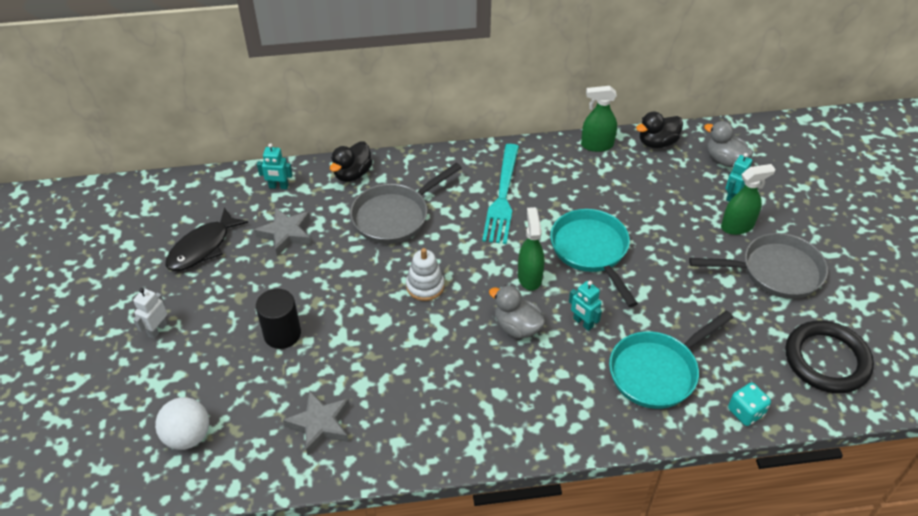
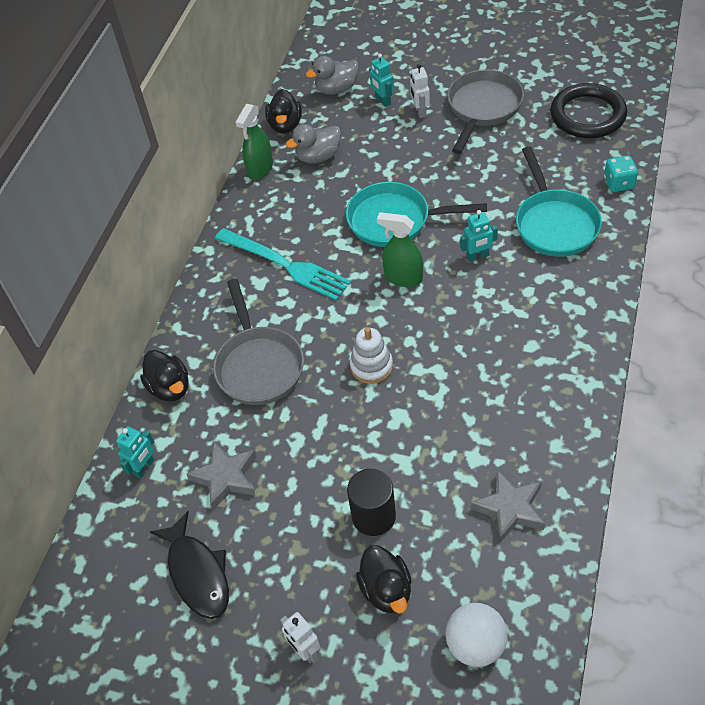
camera: 60 degrees left, 5 degrees up
(220, 363) = (386, 590): none -> black duck
(517, 327) = (460, 307): grey duck -> grey duck (318, 156)
(737, 226) = (420, 111): green spray bottle -> white robot

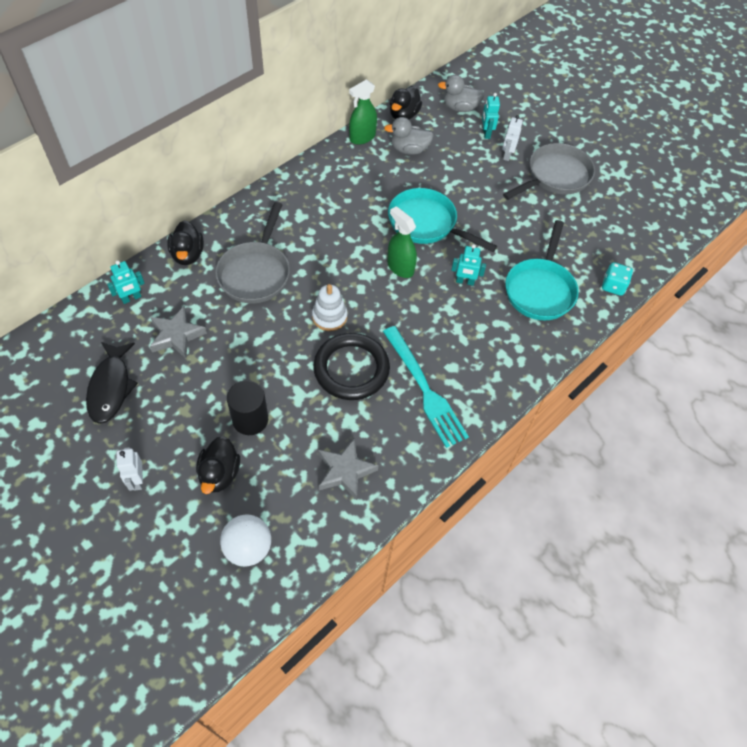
camera: 20 degrees right, 5 degrees up
(286, 265) = (327, 214): turquoise fork -> turquoise fork (424, 389)
(587, 115) = (631, 223): black ring -> black ring (351, 369)

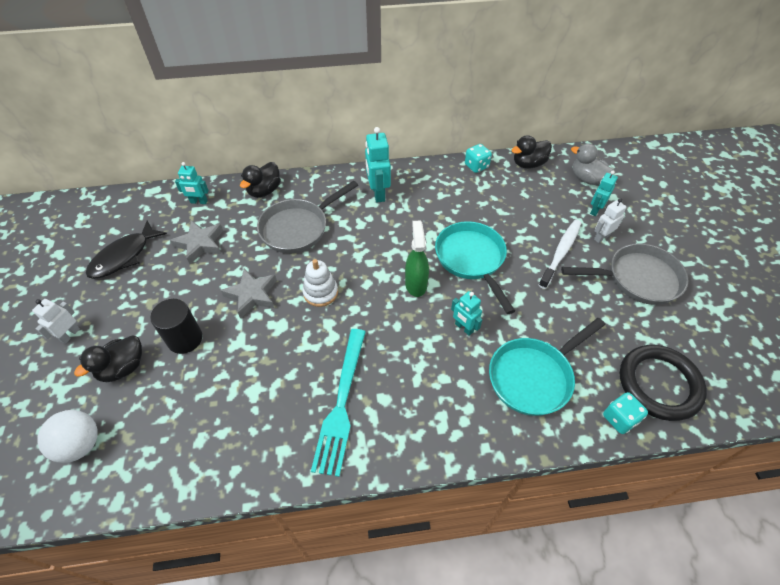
camera: 40 degrees right, 5 degrees down
(298, 204) = (378, 193): none -> turquoise robot
(345, 471) = (210, 432): grey star -> grey star (252, 295)
(351, 369) = (297, 346): black ring -> black ring (659, 384)
(362, 137) = (476, 166): green spray bottle -> turquoise dice
(409, 149) = (509, 192): grey duck -> none
(487, 183) = (561, 252): none -> white toothbrush

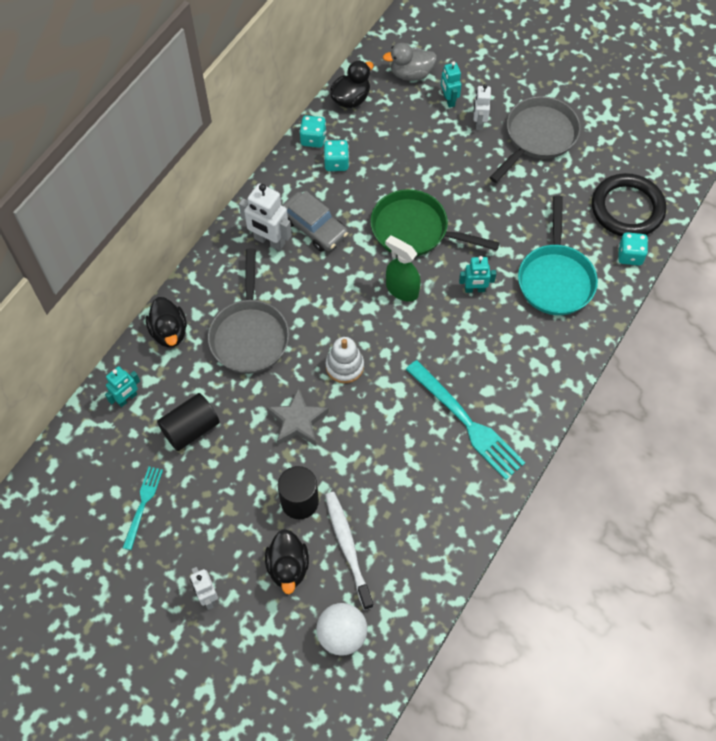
camera: 50 degrees left, 10 degrees up
(124, 256) = (143, 504): black fish -> turquoise fork
(200, 244) = (191, 429): grey star -> black cylinder
(378, 193) = (269, 241): turquoise robot -> white robot
(412, 207) = (314, 227): none -> grey car
(471, 259) = (414, 230): turquoise pan -> green pan
(473, 187) = (336, 163): none -> turquoise dice
(528, 164) = (351, 99): black duck -> black duck turned 150 degrees counterclockwise
(561, 252) = (467, 163): white toothbrush -> white toothbrush (347, 547)

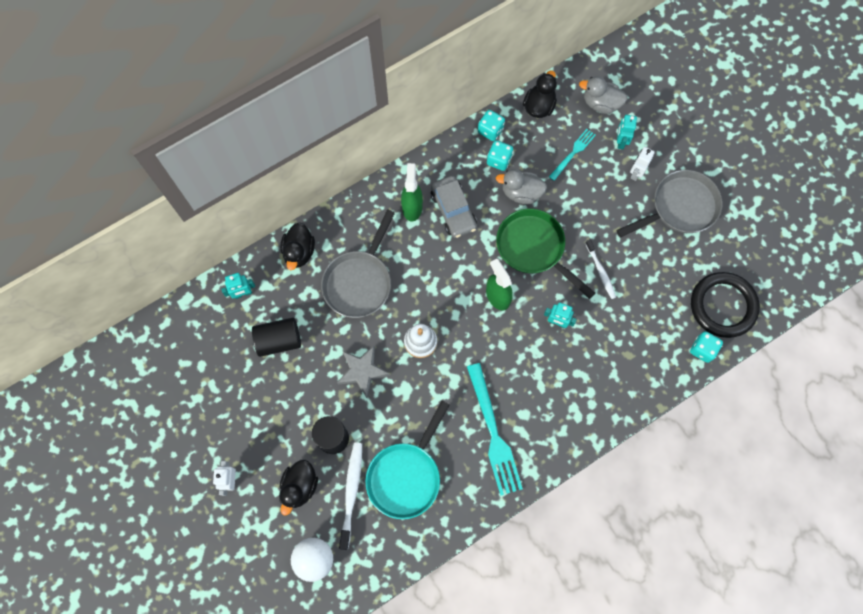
camera: 25 degrees right, 10 degrees up
(143, 504) = (216, 385): turquoise fork -> turquoise fork (573, 153)
(269, 241) = (412, 207): white robot -> green spray bottle
(351, 99) = (539, 106): black duck -> black duck turned 45 degrees counterclockwise
(374, 184) = (521, 193): none -> grey duck
(493, 225) = (600, 272): none -> white toothbrush
(555, 279) = (628, 342): turquoise pan -> turquoise pan (406, 476)

